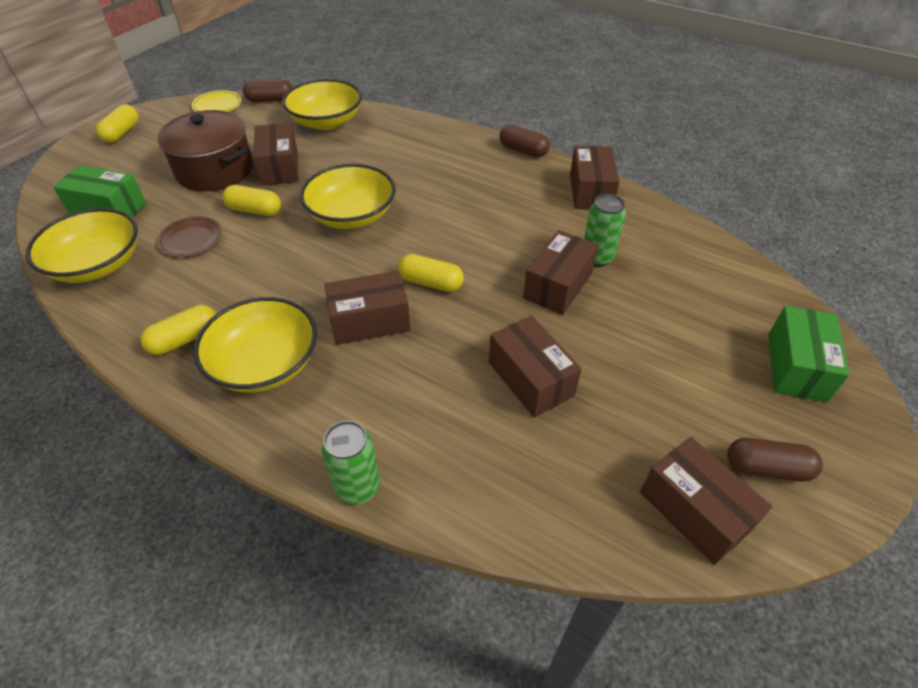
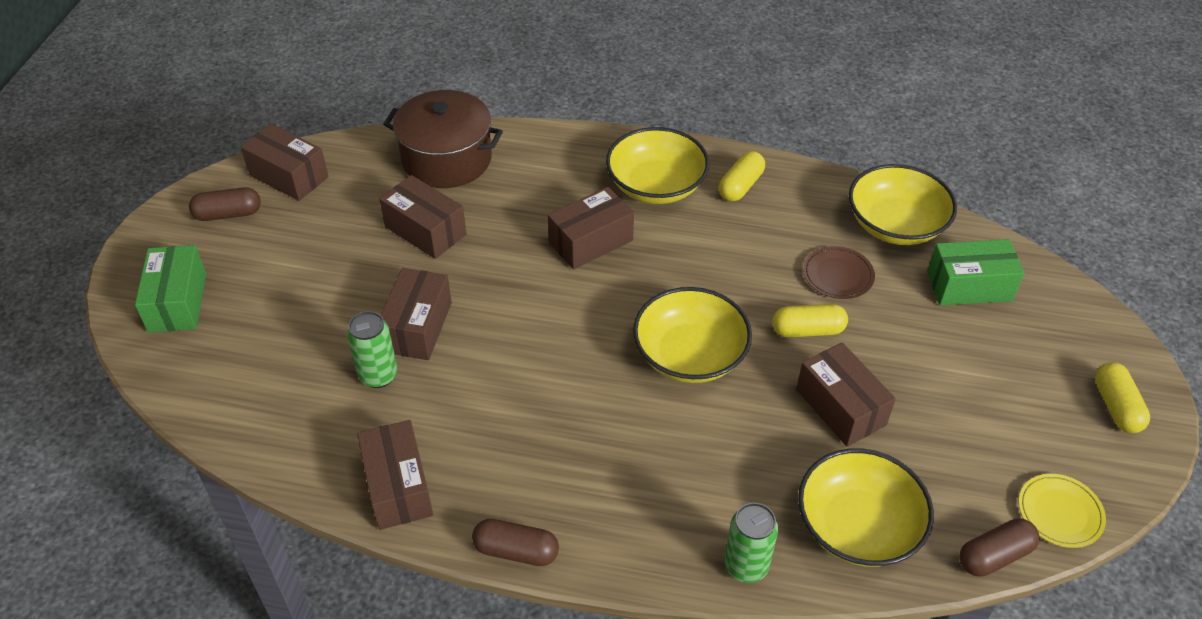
camera: 160 degrees right, 0 degrees up
(215, 170) = (917, 377): brown pot -> brown pot (447, 159)
(358, 487) = (530, 133): green can -> green can (746, 566)
(431, 283) = (553, 294): yellow capsule -> none

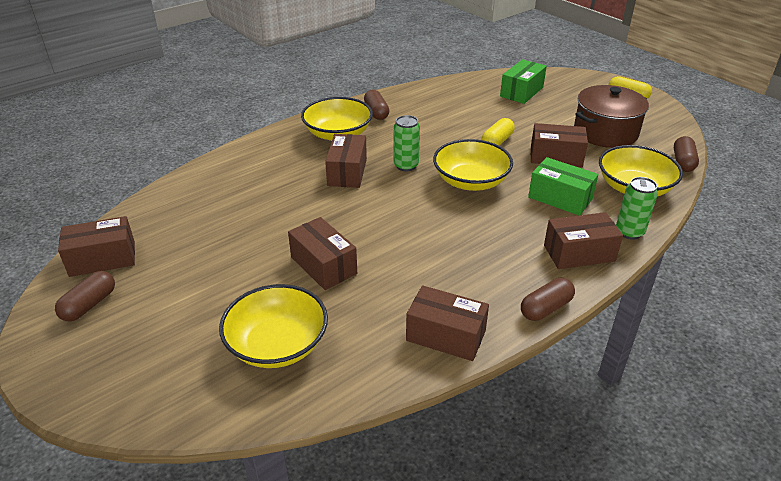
camera: 50 degrees left, 10 degrees down
(177, 302) = (134, 373): green box -> green box (560, 198)
(378, 375) = (342, 301): green can -> green can (406, 166)
(425, 230) = (247, 225): brown box -> brown box (579, 253)
(447, 159) = (201, 189): brown pot -> brown pot (605, 132)
(740, 186) = (376, 112): yellow capsule -> brown capsule
(838, 275) = (472, 117): brown plate -> none
(895, 225) = (461, 89): yellow bowl -> yellow bowl (277, 344)
(1060, 513) = (673, 136): yellow plate -> none

